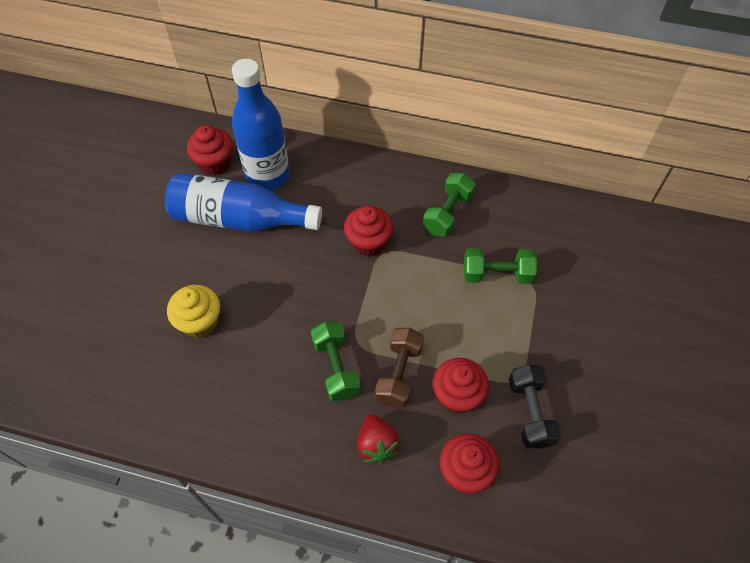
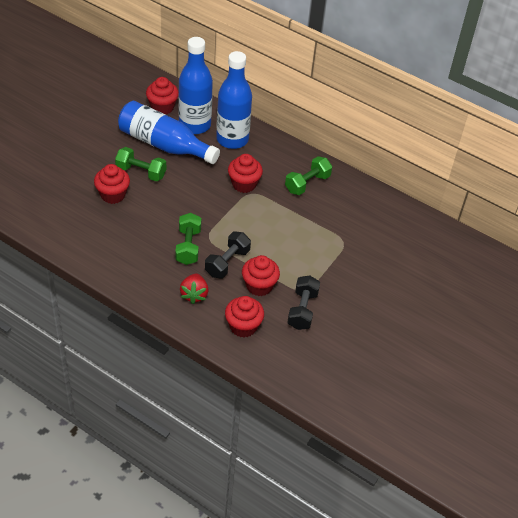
camera: 15 degrees right, 10 degrees down
(200, 322) = (113, 195): yellow cupcake -> red cupcake
(325, 181) = (232, 139): none -> blue bottle
(399, 374) = (227, 262): brown dumbbell -> black dumbbell
(497, 274) = (322, 229): green dumbbell -> green dumbbell (141, 172)

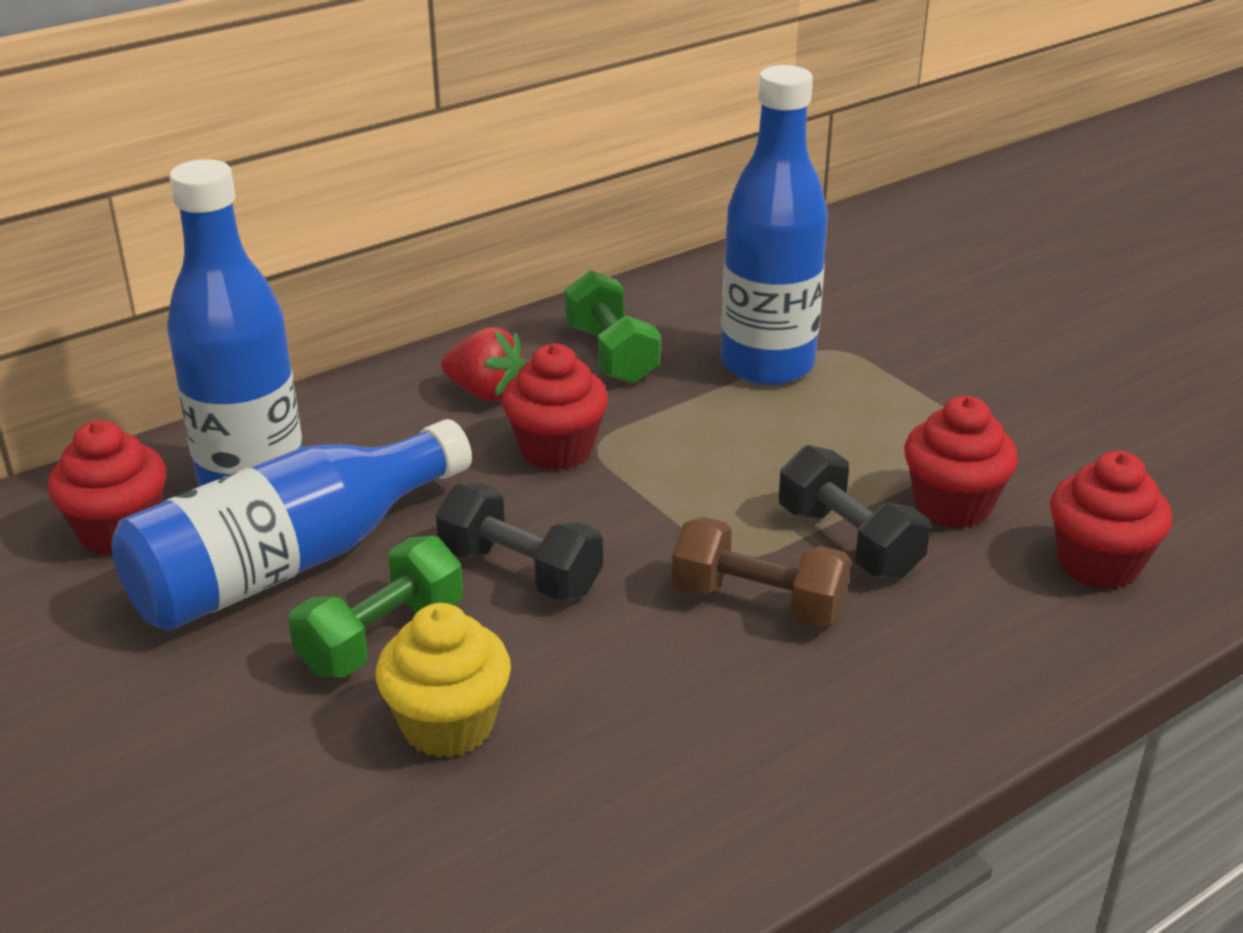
camera: 65 degrees left, 15 degrees down
(113, 195) = (448, 725): red cupcake -> yellow cupcake
(188, 246) = (758, 603): green dumbbell -> brown dumbbell
(194, 294) = (959, 631): red strawberry -> red strawberry (486, 393)
(232, 139) = (366, 432): blue bottle -> blue bottle (767, 365)
(302, 310) = (1052, 455): black dumbbell -> black dumbbell (520, 572)

